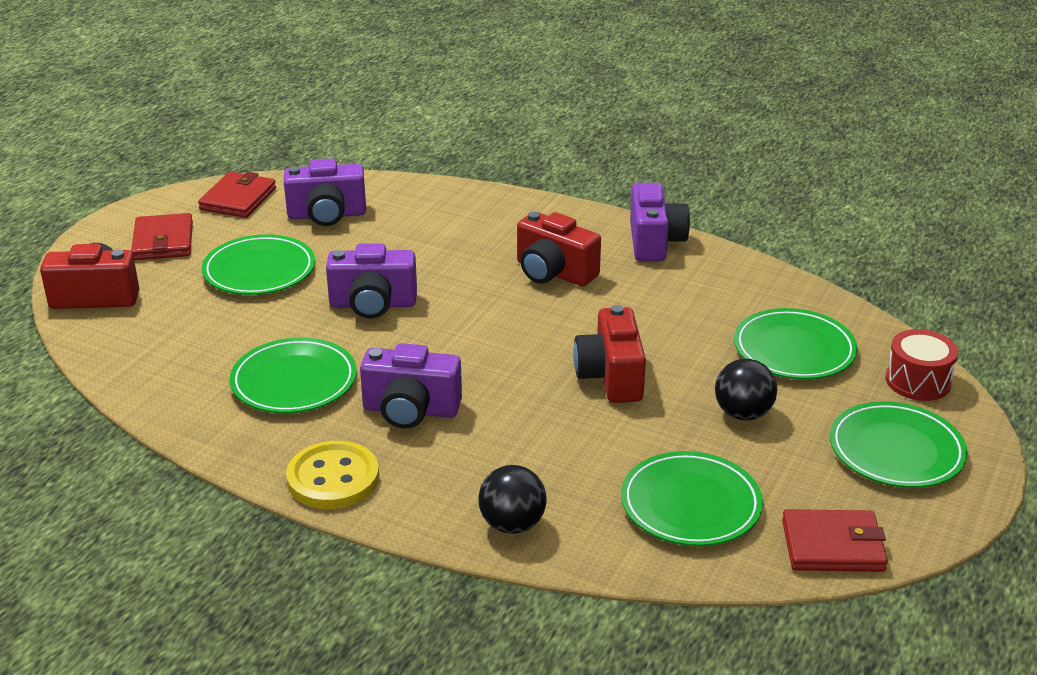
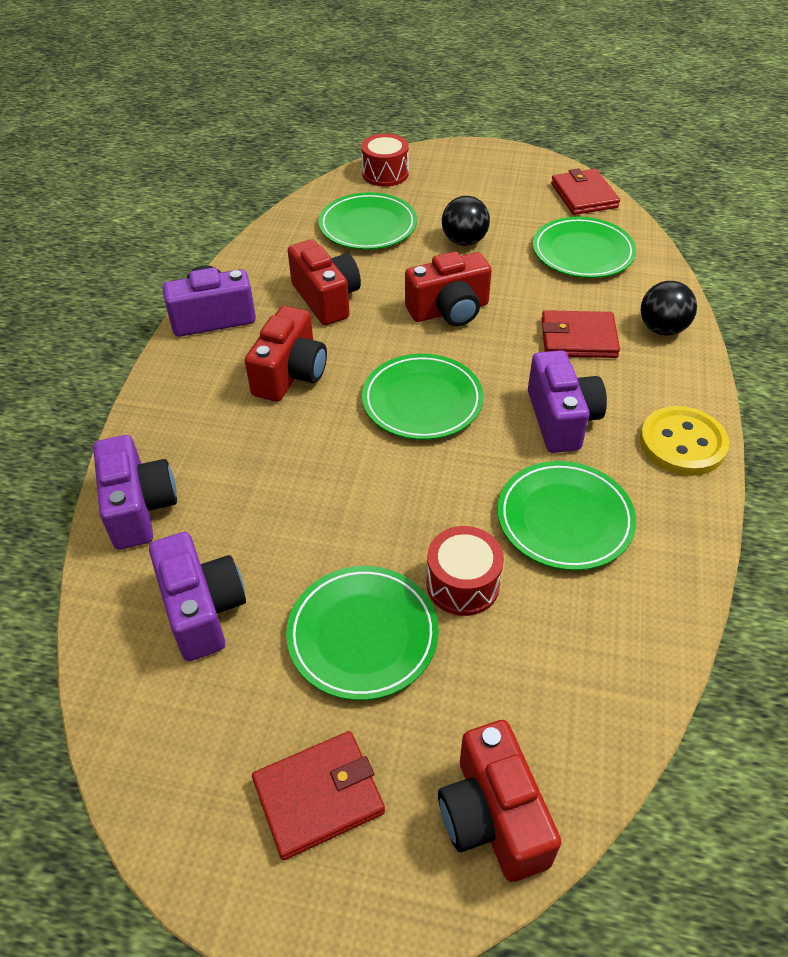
camera: 105 degrees left, 15 degrees up
(238, 199) = (170, 743): red wallet -> red wallet (578, 338)
(269, 318) = (463, 584): none -> red drum
(373, 304) = (398, 498): purple camera -> purple camera (139, 508)
(661, 305) = (326, 299): none -> red camera
(896, 450) = (471, 178): green plate -> green plate (422, 401)

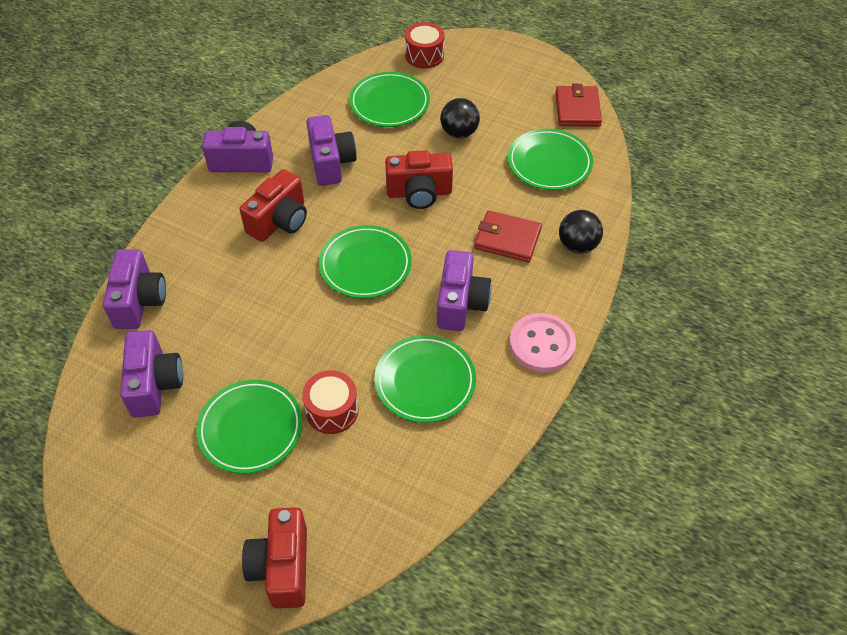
camera: 15 degrees right, 5 degrees up
(318, 796) = (181, 524): red wallet -> none
(326, 299) = (331, 162): red camera -> purple camera
(682, 443) = (542, 344): yellow button -> pink button

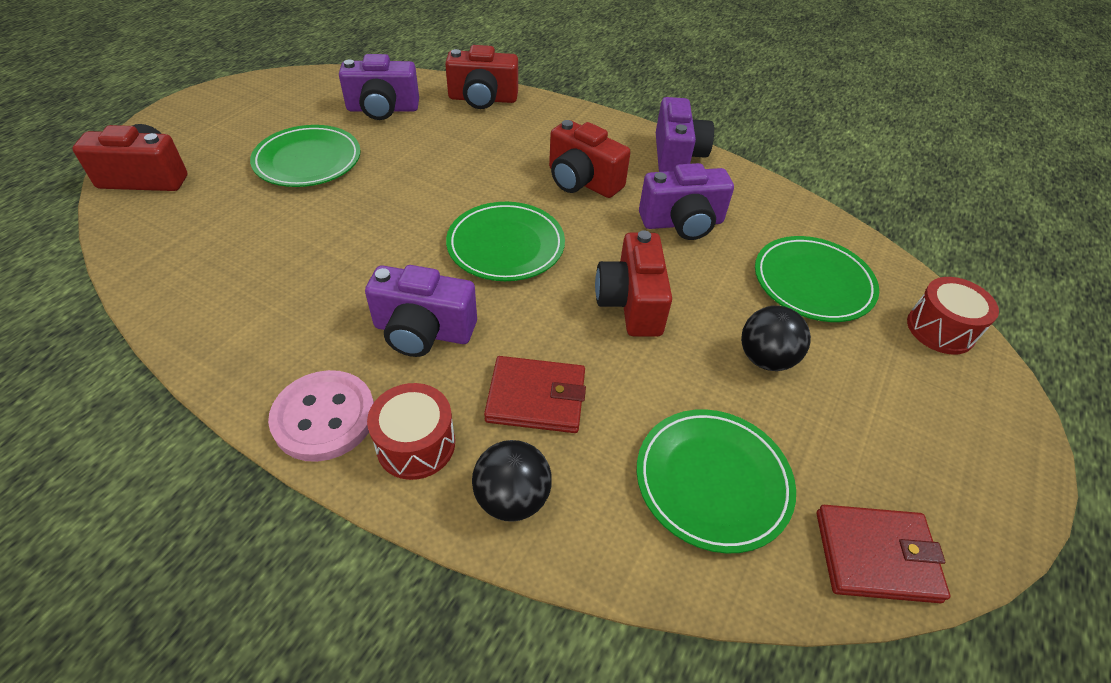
camera: 90 degrees right, 5 degrees down
(139, 301) = (483, 99): purple camera -> red camera
(332, 410) = (304, 213): red drum -> red drum (416, 444)
(425, 381) = (311, 287): green plate -> none
(507, 239) = (536, 398): red wallet -> red wallet turned 75 degrees clockwise

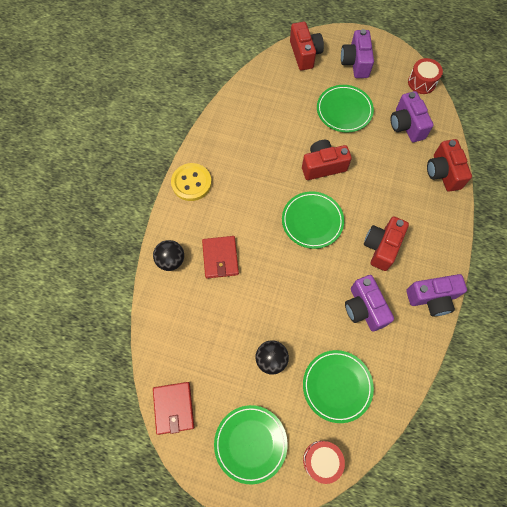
camera: 80 degrees right, 20 degrees up
(324, 417) = (191, 183): pink button -> yellow button
(416, 444) = (187, 219): red drum -> red drum (421, 82)
(423, 331) = (244, 202): purple camera -> purple camera (355, 63)
(631, 303) = (290, 289): red camera -> red camera (323, 166)
(712, 481) = (195, 337): green plate -> green plate (250, 443)

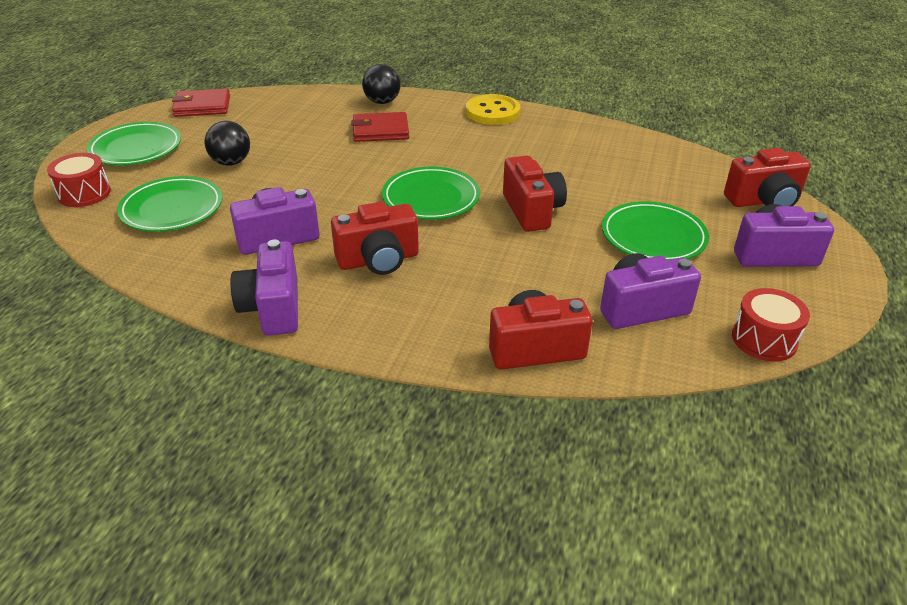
camera: 90 degrees right, 30 degrees down
(381, 247) = (378, 260): red camera -> red camera turned 135 degrees clockwise

